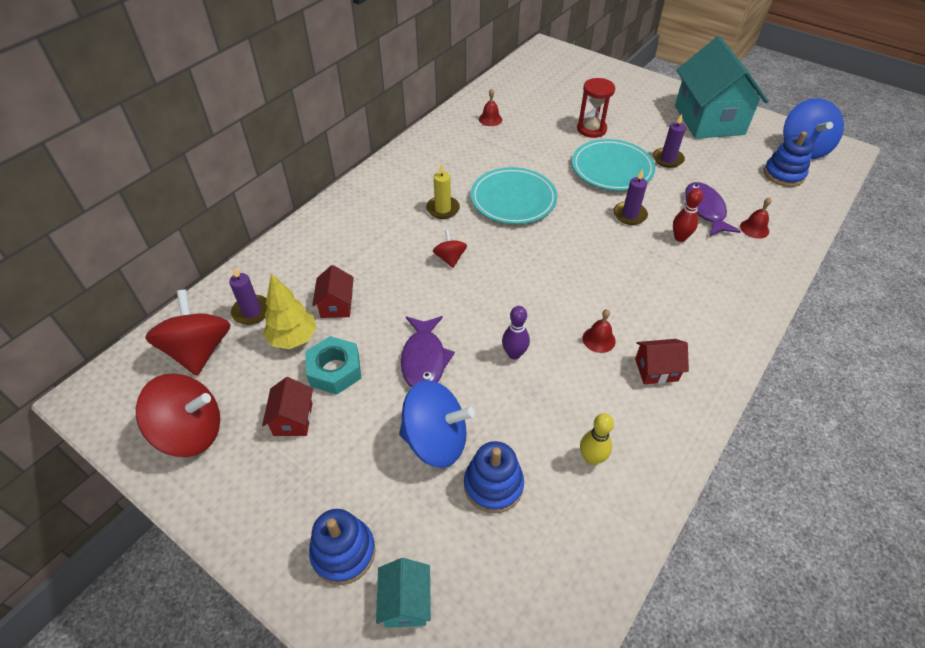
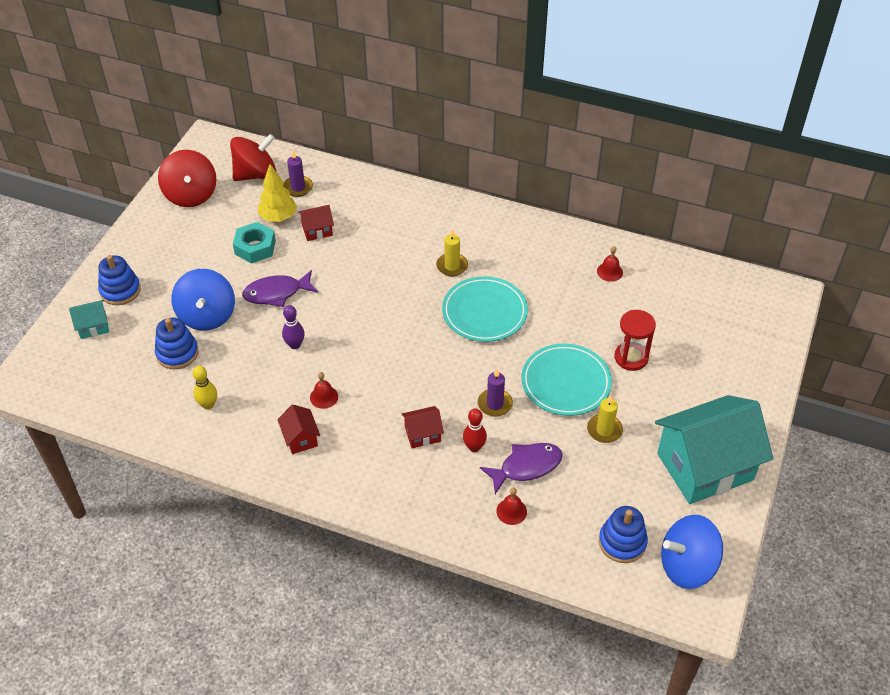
camera: 75 degrees right, 0 degrees up
(293, 419) = (210, 239): red house -> red house (422, 434)
(450, 258) = (390, 284): red spinning top -> none
(667, 159) = (604, 430): purple candle -> yellow candle

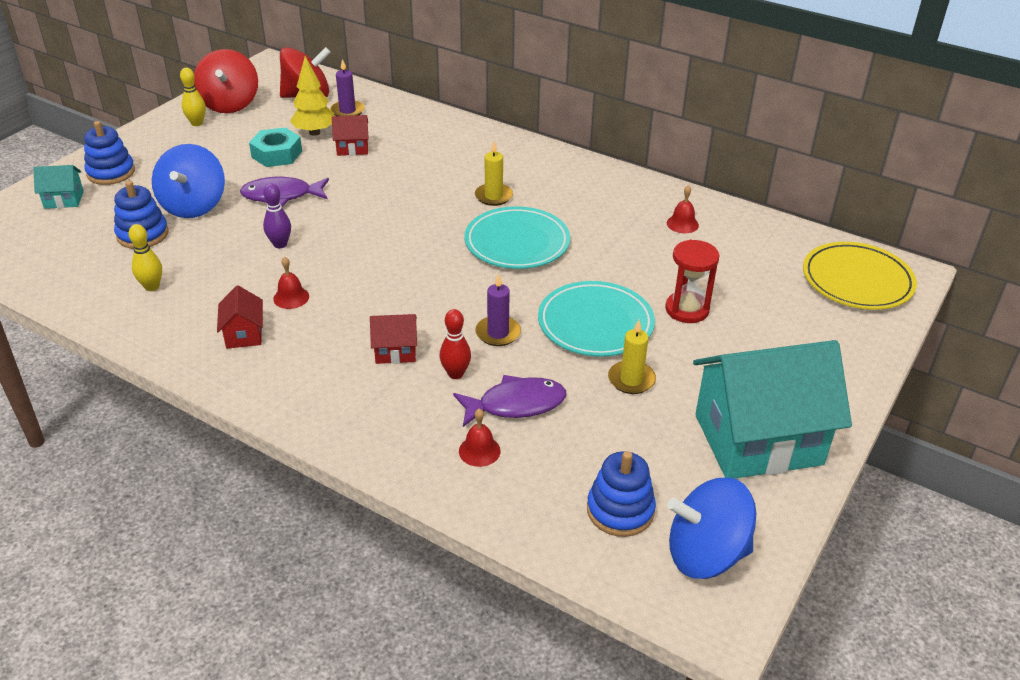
camera: 10 degrees right, 10 degrees down
(171, 222) = (197, 123): none -> yellow bowling pin
(752, 308) = (857, 280): none -> yellow plate

